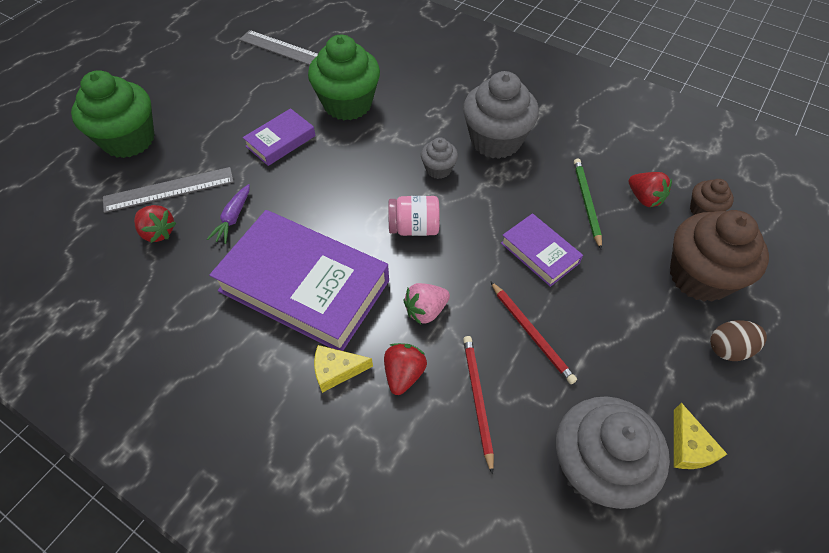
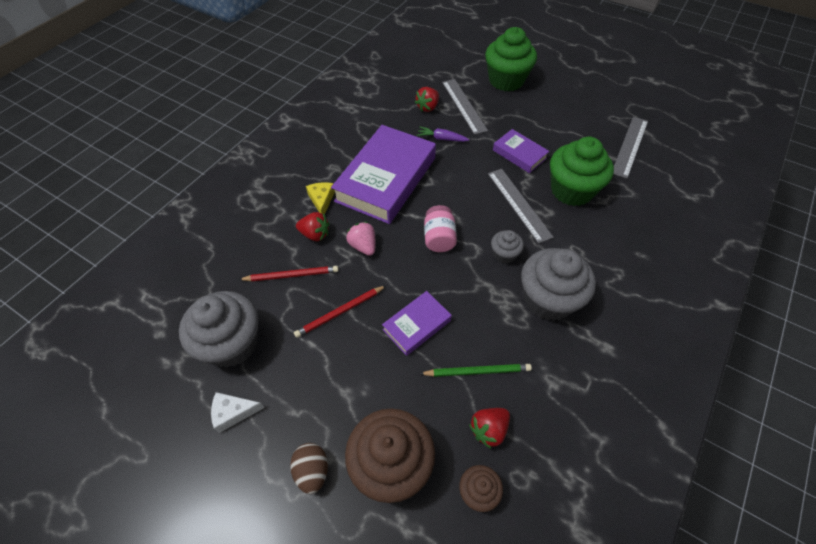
camera: 90 degrees right, 0 degrees up
(364, 150) = (519, 204): none -> grey ruler
(689, 447) = (233, 412): yellow cheese -> white cheese

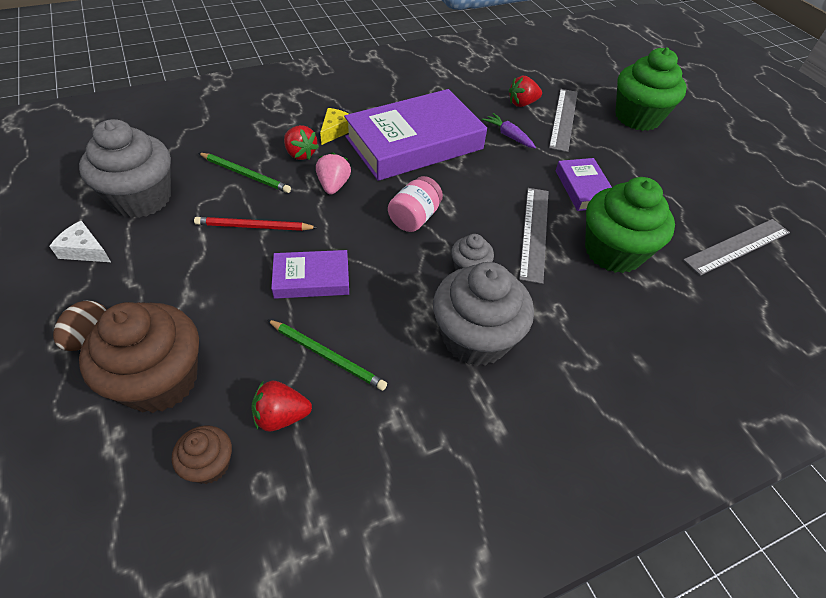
camera: 30 degrees right, 5 degrees down
(291, 275) = (245, 174): red pencil -> green pencil

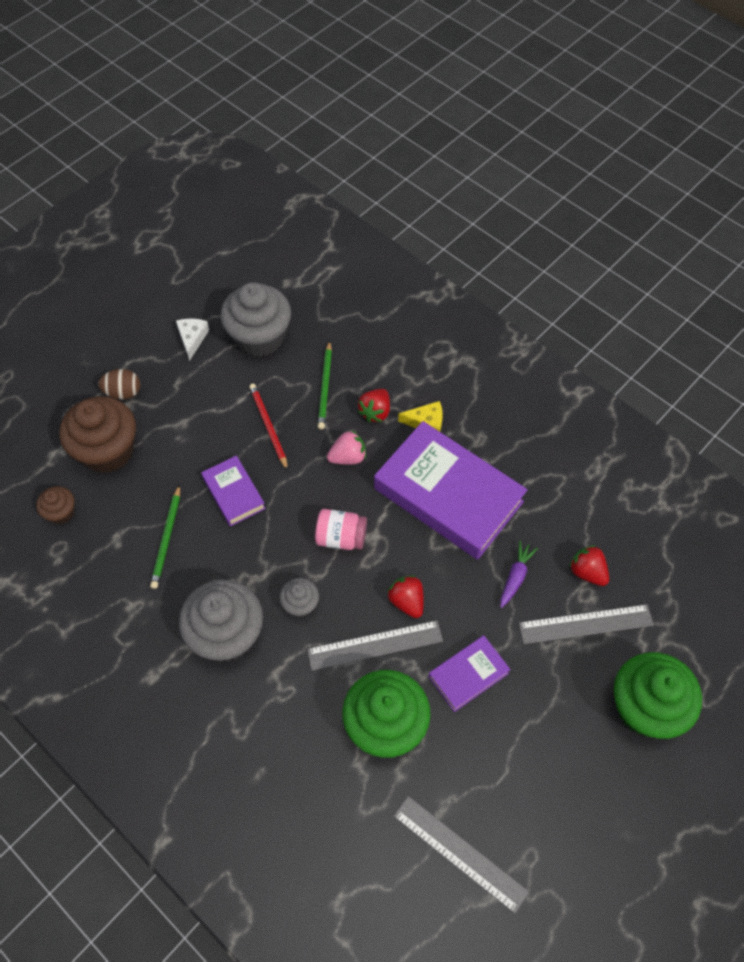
camera: 70 degrees right, 10 degrees up
(281, 416) = (108, 534): red strawberry -> red strawberry (407, 601)

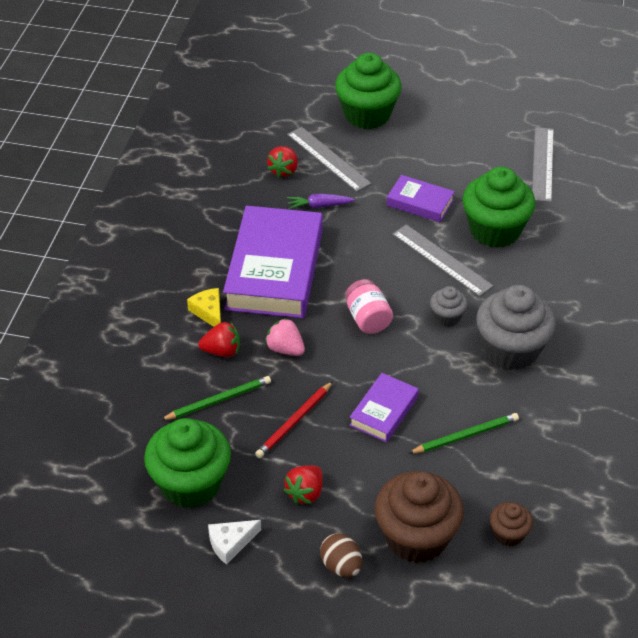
camera: 120 degrees left, 15 degrees down
(259, 337) = (190, 484): grey cupcake -> green cupcake
(407, 601) = (390, 257): red strawberry -> red strawberry (305, 493)

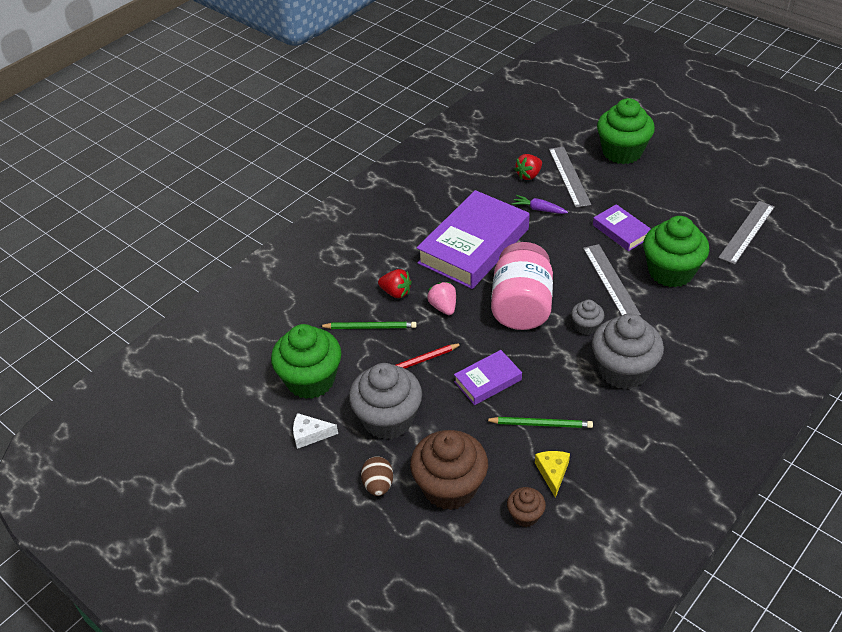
camera: 30 degrees right, 0 degrees up
(209, 312) = (405, 261): yellow cheese -> yellow cheese (552, 473)
(305, 493) = (388, 419): red strawberry -> grey cupcake
(368, 319) = (521, 306): pink jar -> pink jar, size x1.86

